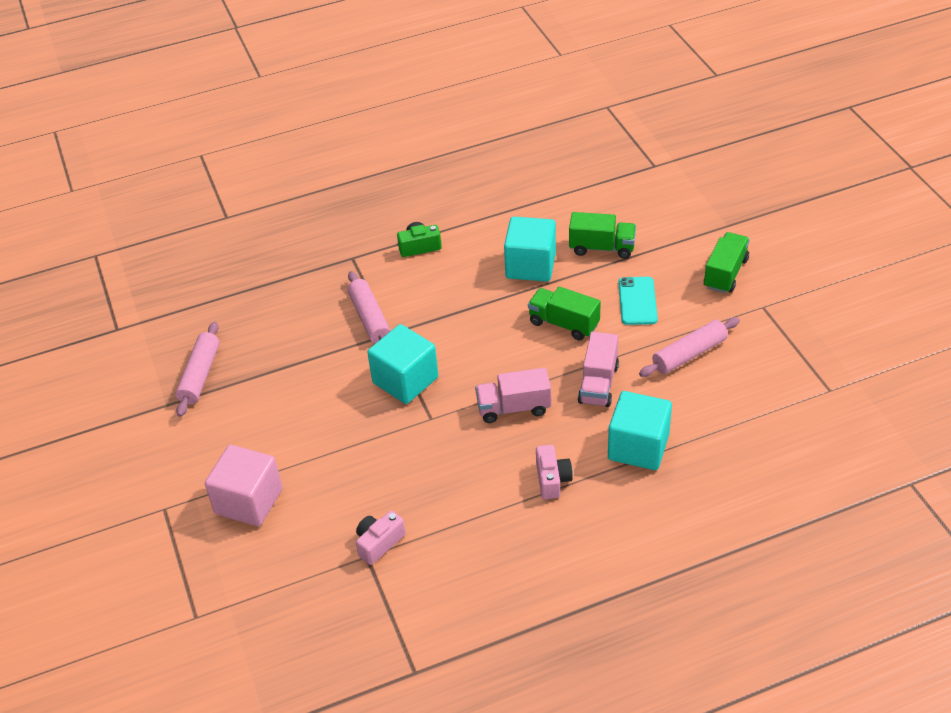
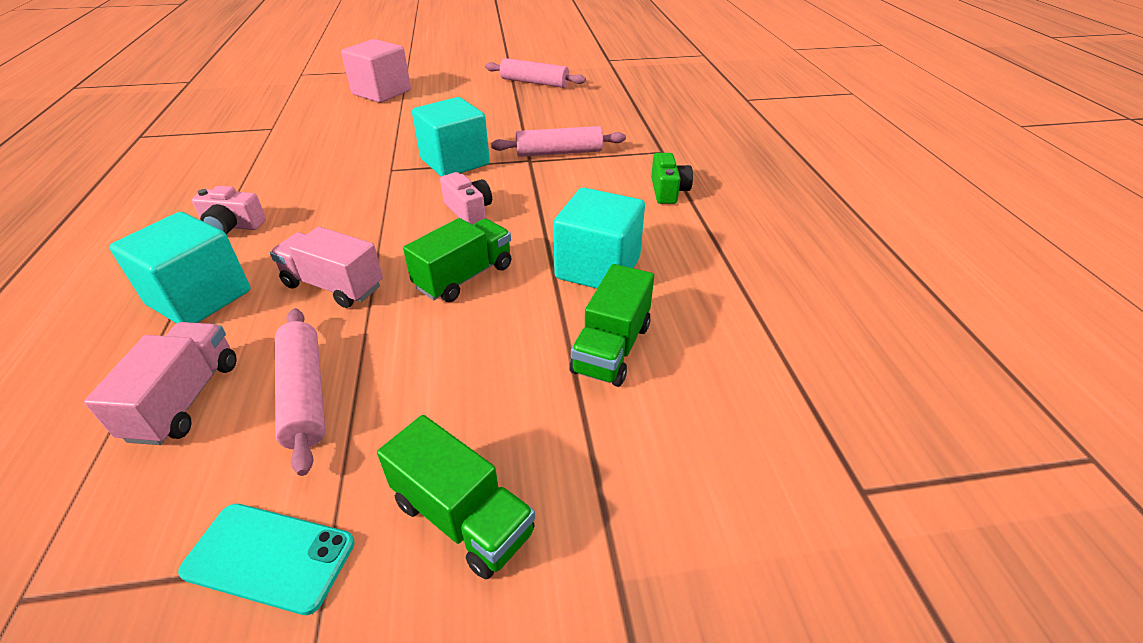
camera: 100 degrees right, 5 degrees down
(379, 543) = (277, 134): pink camera -> pink camera (469, 211)
(513, 408) = (357, 217): pink truck -> pink truck (185, 399)
(637, 301) = (463, 361): turquoise phone -> turquoise phone (269, 557)

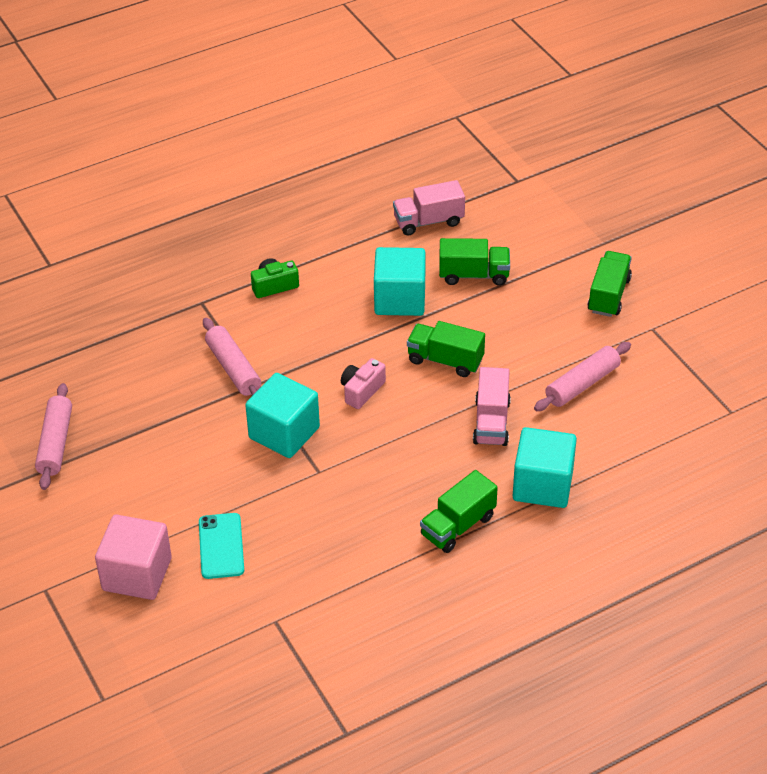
camera: 110 degrees left, 5 degrees up
(185, 399) = (616, 431): pink truck -> pink truck (428, 221)
(233, 226) = (458, 526): pink camera -> green truck
(269, 557) = (664, 346): turquoise phone -> turquoise phone (221, 546)

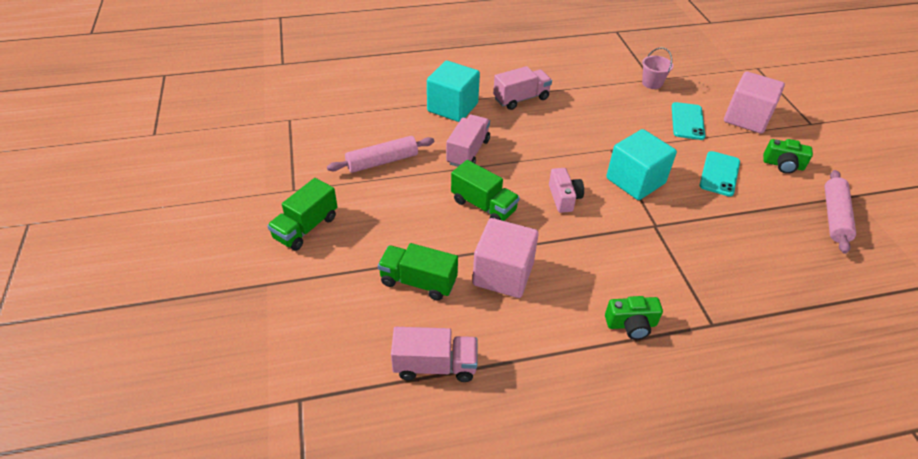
camera: 165 degrees left, 0 degrees up
(100, 503) = (783, 165): none -> green camera
(183, 469) = (719, 174): none -> turquoise phone
(233, 368) = (678, 244): pink rolling pin -> none
(275, 611) = (652, 83): none -> pink bucket
(362, 391) = (564, 198): pink camera -> pink camera turned 60 degrees counterclockwise
(400, 299) = (503, 274): turquoise cube -> pink cube
(458, 526) = (521, 99): green truck -> pink truck

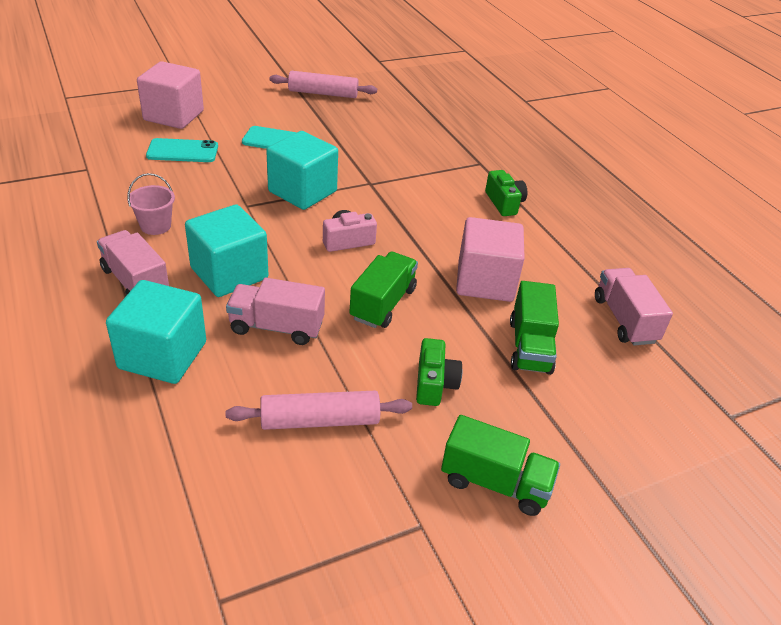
camera: 105 degrees left, 5 degrees down
(382, 161) = (320, 421): pink rolling pin -> pink rolling pin turned 60 degrees counterclockwise
(527, 136) = (229, 273): none -> turquoise cube
(652, 83) = (97, 169): pink bucket -> pink bucket (155, 226)
(783, 165) = (254, 106): green camera -> green camera (434, 384)

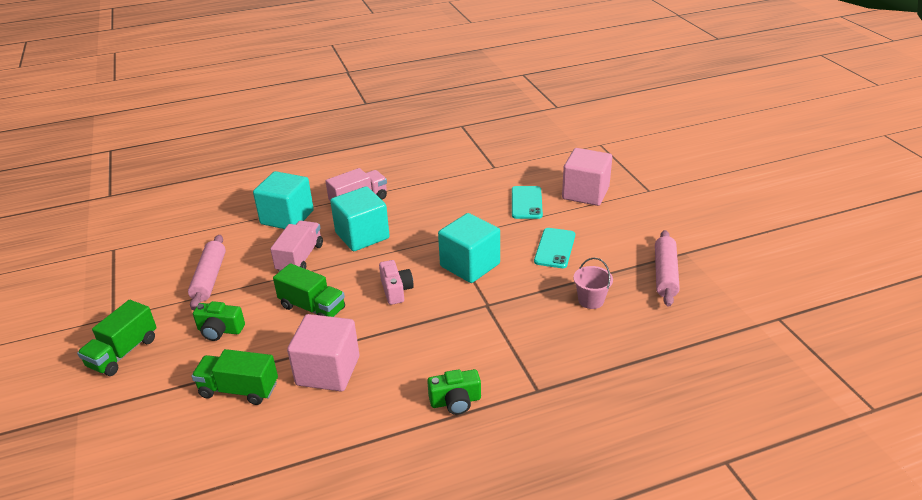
camera: 100 degrees right, 5 degrees down
(155, 226) = (421, 201): pink bucket -> pink bucket (591, 300)
(624, 320) = (250, 468): pink truck -> none

